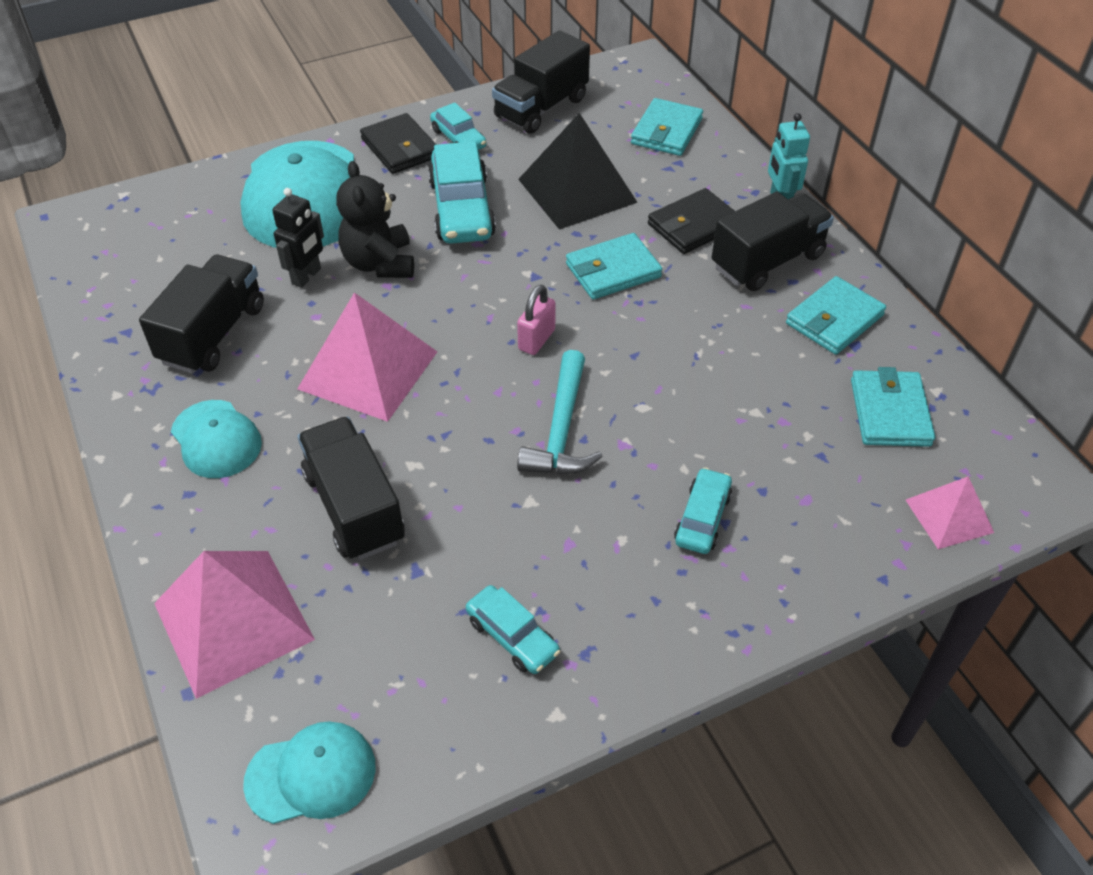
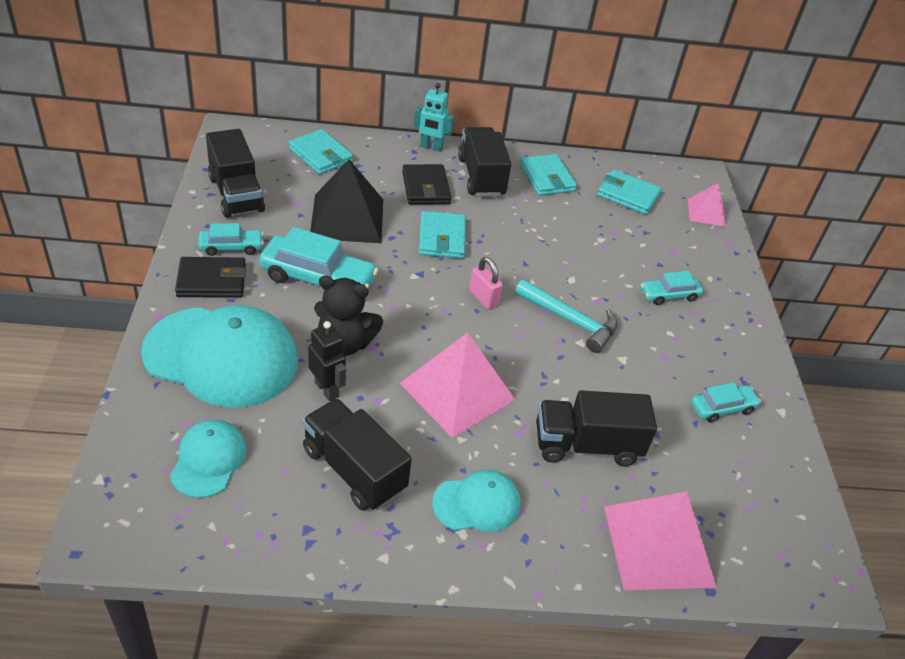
camera: 70 degrees left, 5 degrees down
(311, 774) = (792, 540): turquoise cap -> turquoise cap (209, 460)
(702, 518) = (669, 295): turquoise car -> turquoise car turned 60 degrees counterclockwise

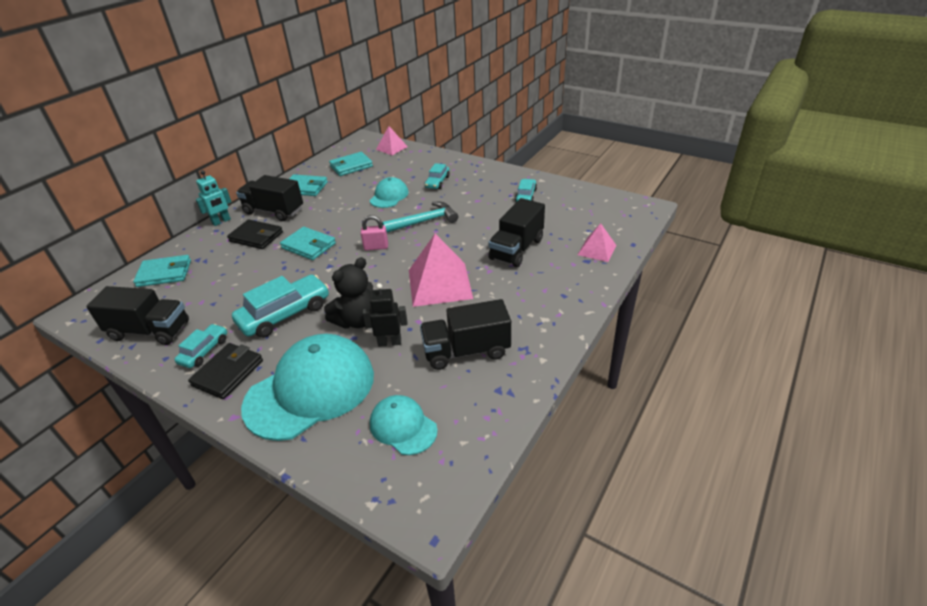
camera: 50 degrees left, 5 degrees down
(347, 218) = (243, 281): black pyramid -> none
(477, 503) = (528, 305): turquoise cap -> turquoise cap (389, 196)
(658, 546) = (597, 250): pink pyramid -> pink pyramid, size x0.56

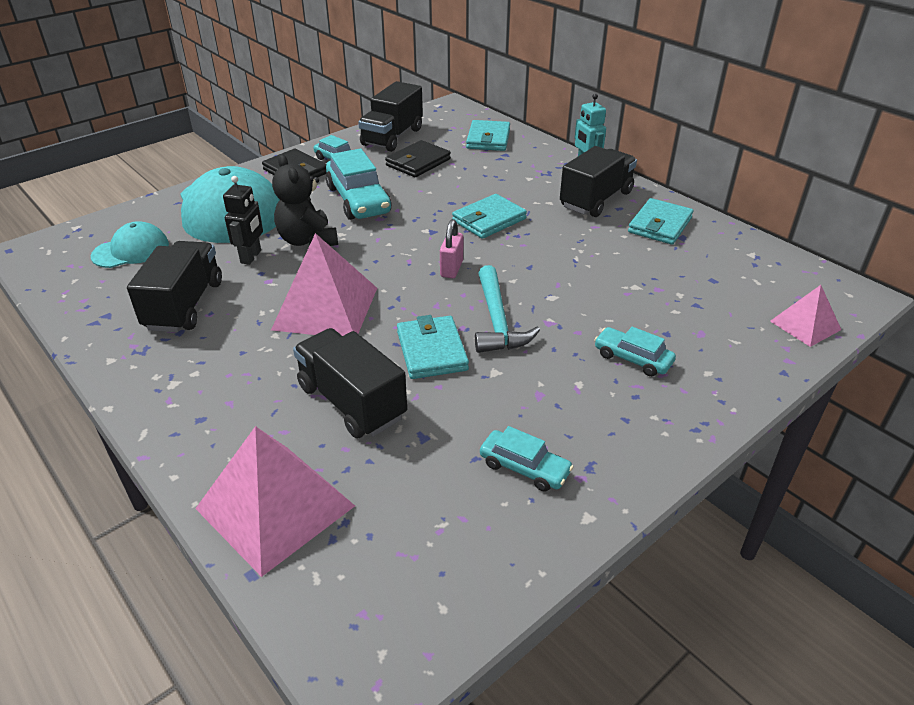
camera: 105 degrees right, 0 degrees up
(256, 237) = (534, 187): black wallet -> black wallet (418, 162)
(351, 166) = (728, 271): turquoise wallet -> turquoise wallet (432, 351)
(389, 196) = (599, 297): turquoise cap -> none
(597, 250) = (275, 507): pink pyramid -> pink pyramid, size x1.80

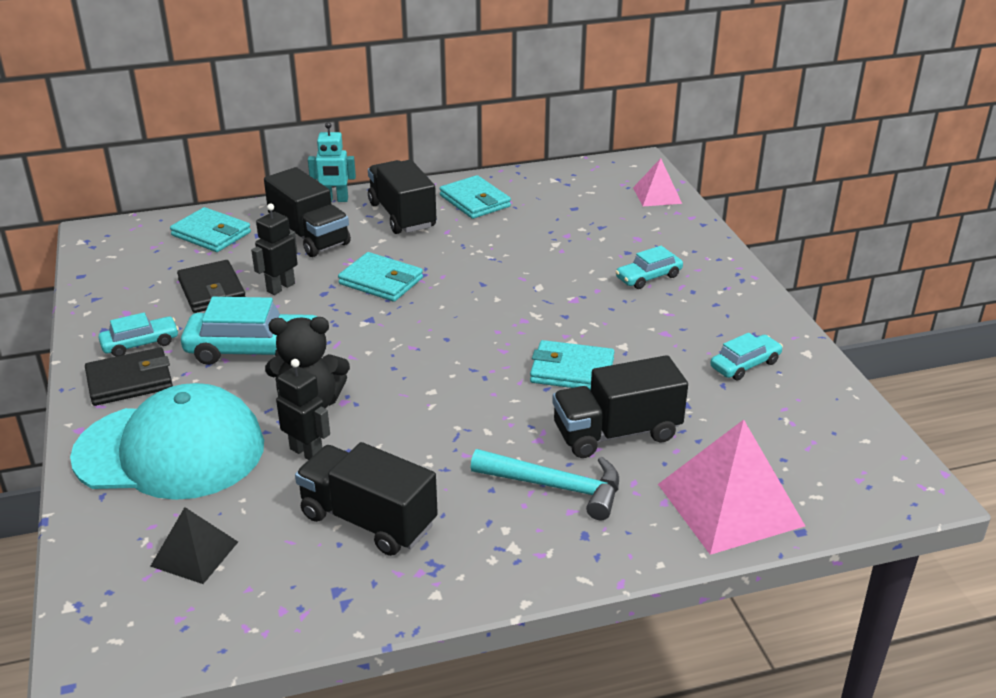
camera: 65 degrees left, 5 degrees down
(131, 250) = (194, 554): turquoise cap -> black pyramid
(326, 308) = (455, 418): pink pyramid -> none
(392, 137) = (126, 292): black truck -> black truck (309, 236)
(444, 184) = (280, 287): none -> black robot
(451, 269) = (449, 326): pink padlock -> none
(489, 220) = (381, 281): turquoise wallet -> turquoise wallet turned 45 degrees counterclockwise
(497, 321) = (553, 324): turquoise hammer -> turquoise hammer (556, 487)

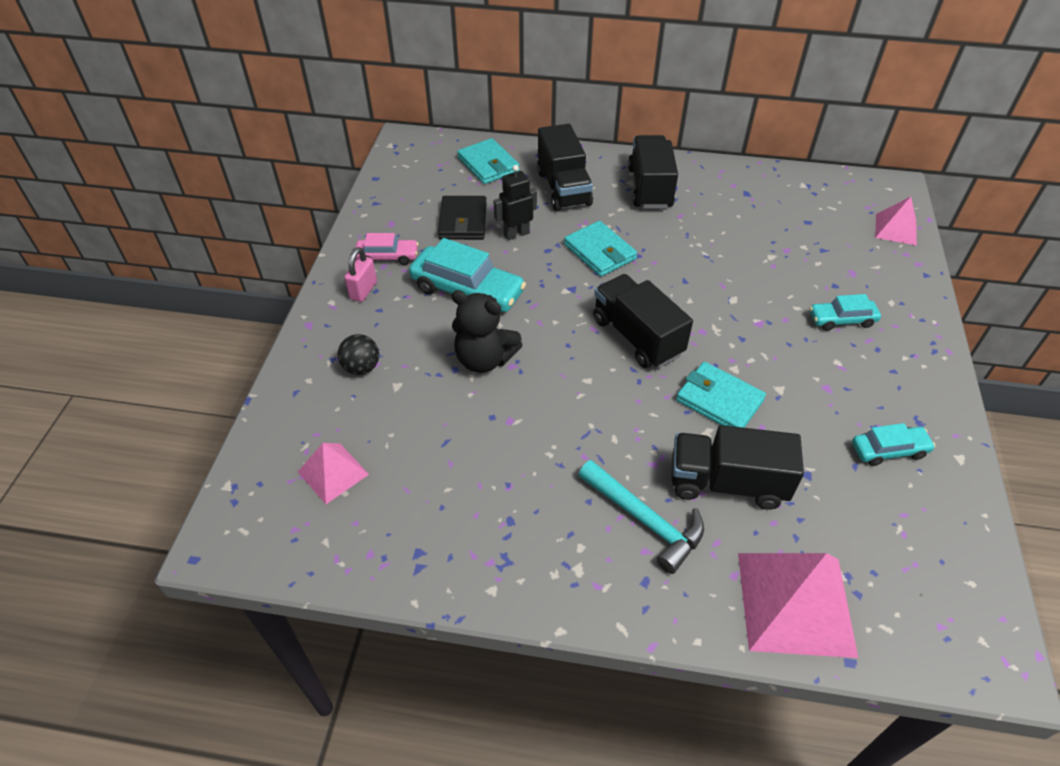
camera: 25 degrees right, 15 degrees up
(130, 381) = (363, 290): black wallet -> pink padlock
(140, 343) = (387, 257): turquoise car -> pink car
(170, 450) = (361, 367): turquoise cap -> black ball
(194, 554) = (333, 473): black pyramid -> pink pyramid
(307, 452) = (459, 406): black robot -> none
(335, 200) = (601, 156): turquoise robot -> none
(368, 520) = (475, 493): black truck -> black truck (637, 337)
(475, 201) = (720, 189): turquoise wallet -> none

